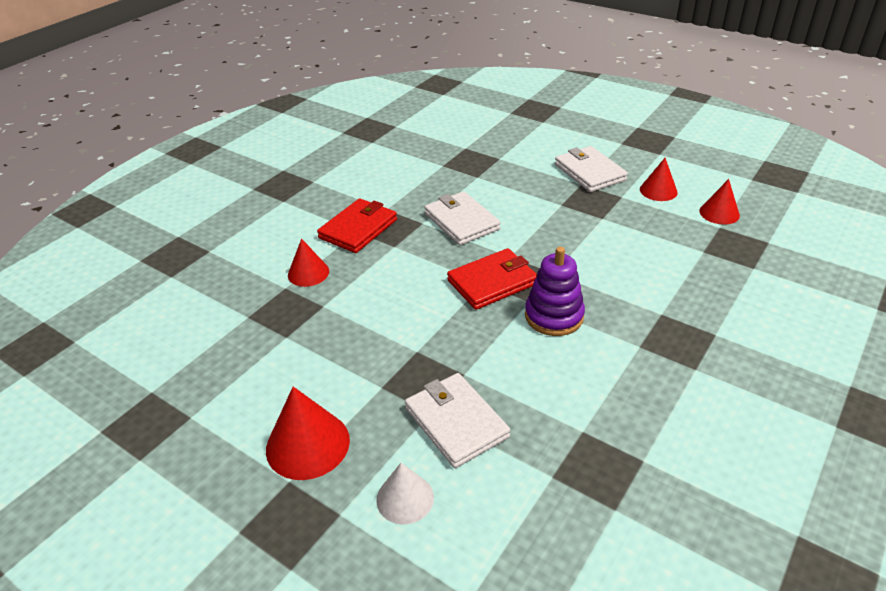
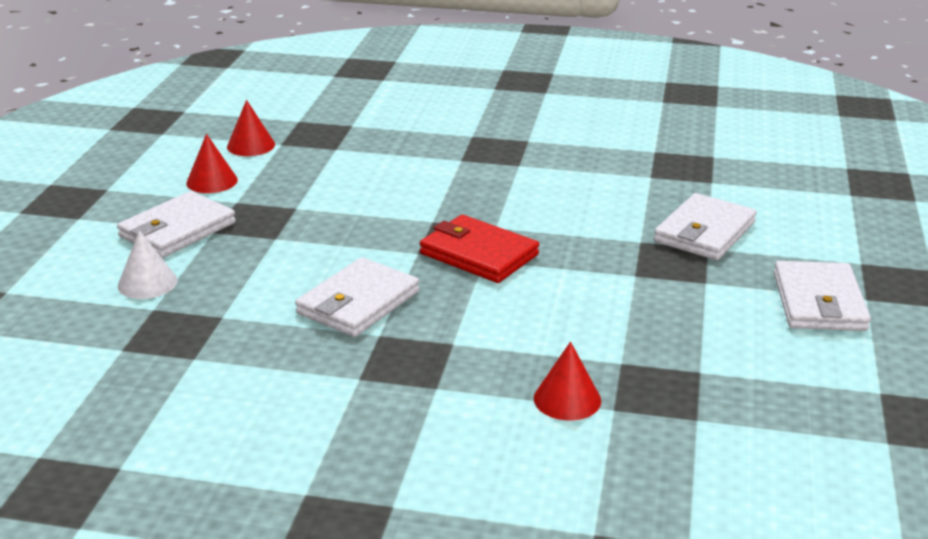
camera: 115 degrees left, 10 degrees down
(307, 444) = (819, 302): red cone -> white wallet
(358, 229) = (430, 388): red wallet -> none
(405, 498) = (809, 237): white cone -> white cone (147, 283)
(554, 316) = (510, 210): purple stacking toy -> none

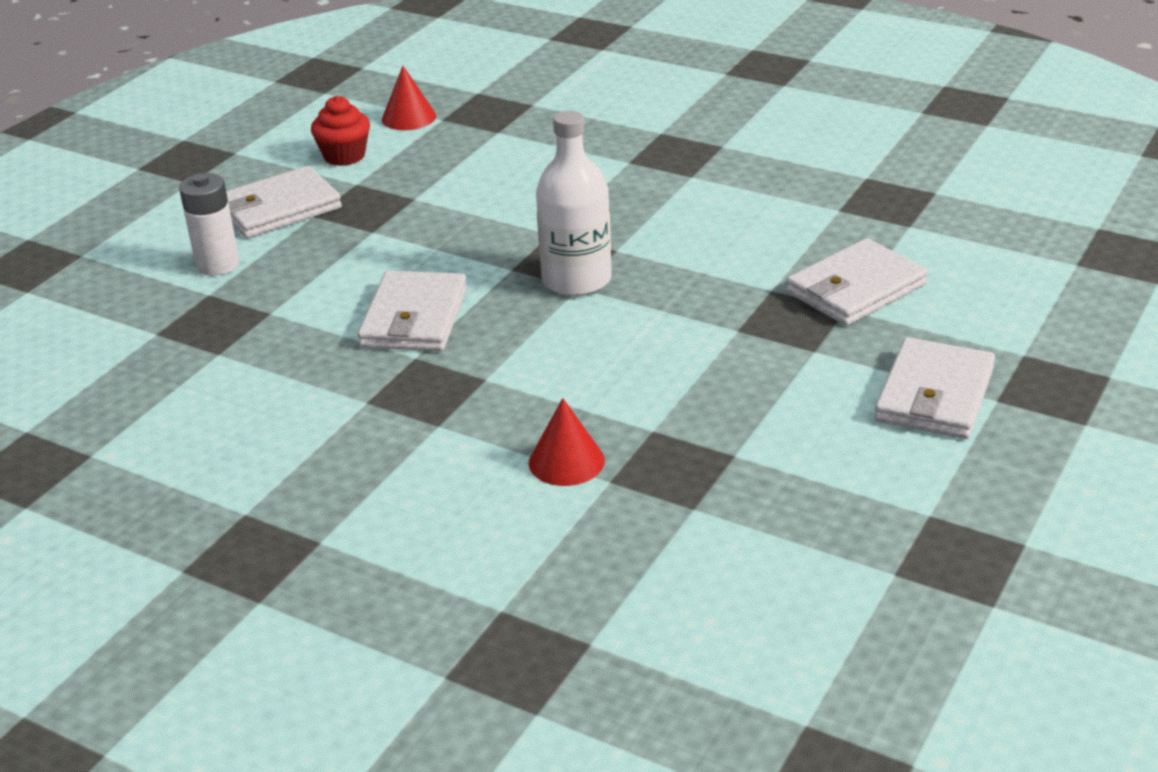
camera: 20 degrees right, 5 degrees up
(147, 283) = (218, 264): white cone -> white battery
(212, 181) = (344, 156): red cone -> red cupcake
(358, 303) = (414, 318): white wallet -> white wallet turned 45 degrees counterclockwise
(478, 254) = (576, 280): red wallet -> white bottle

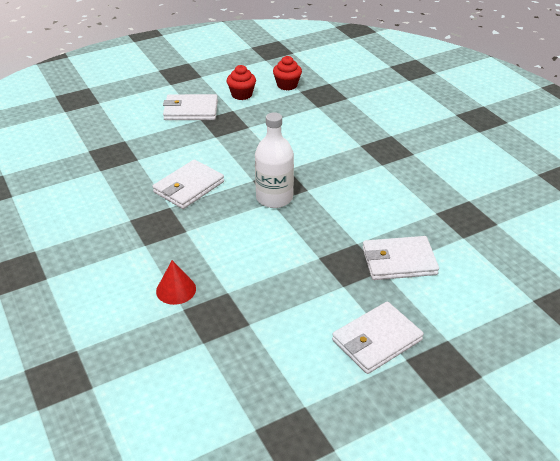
camera: 30 degrees right, 5 degrees up
(218, 264) = (141, 128): white battery -> none
(408, 117) = (287, 85): red cone -> red cupcake

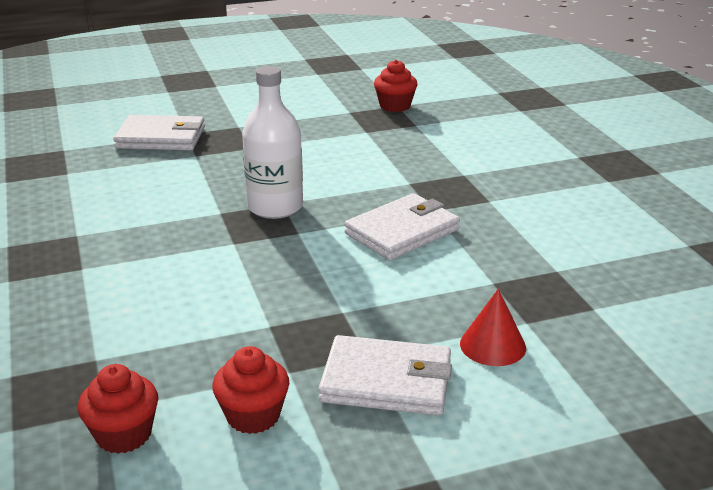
camera: 170 degrees left, 10 degrees down
(176, 290) = (423, 137): red cone -> red cone (492, 345)
(205, 341) = (395, 106): none -> red cupcake
(376, 340) = (233, 95): white wallet -> none

